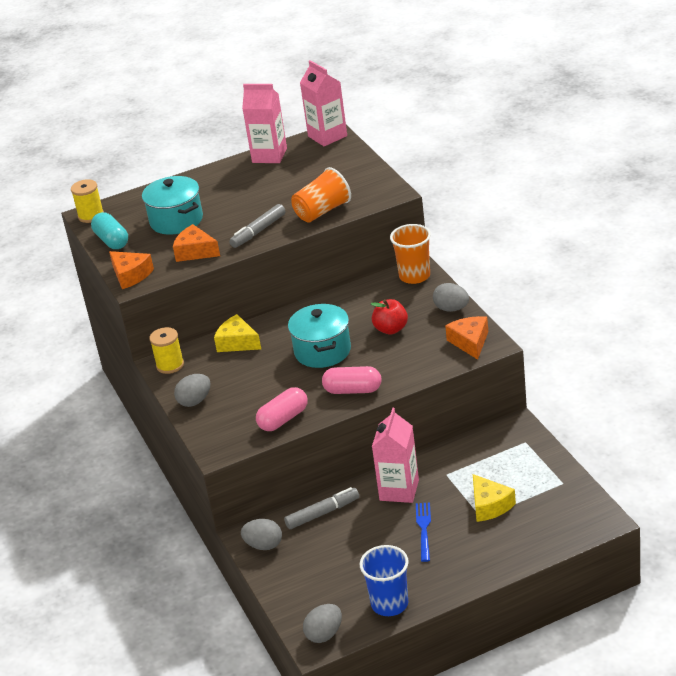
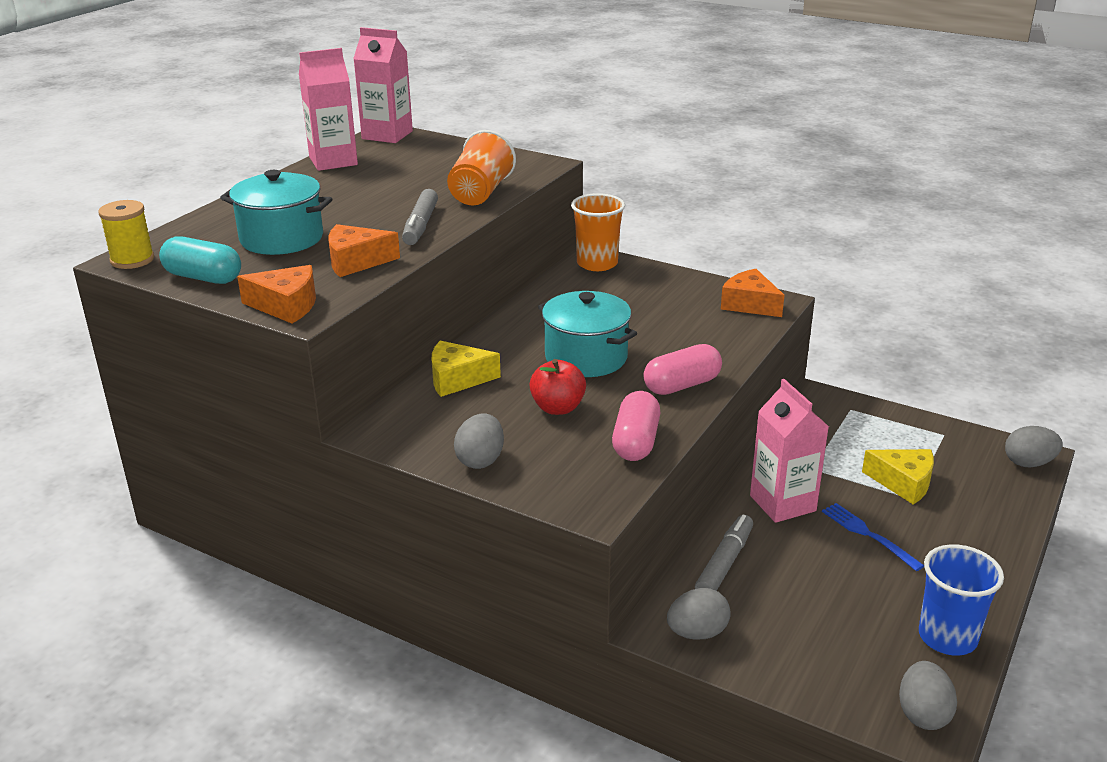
camera: 40 degrees left, 5 degrees down
(170, 365) = (388, 430): yellow spool -> none
(391, 329) = (640, 316): red apple -> red apple (558, 408)
(451, 309) = (683, 281): grey egg -> grey egg (1028, 463)

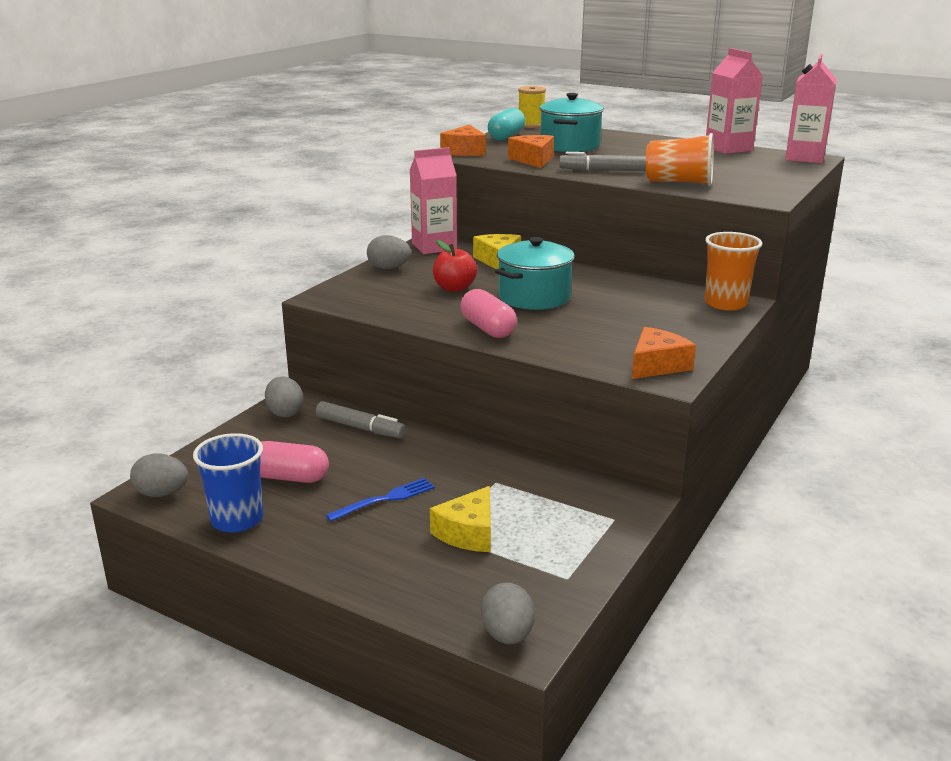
camera: 90 degrees right, 5 degrees down
(636, 442) = (402, 310): pink capsule -> pink capsule (289, 477)
(782, 503) = (438, 460): pink carton -> pink carton (434, 247)

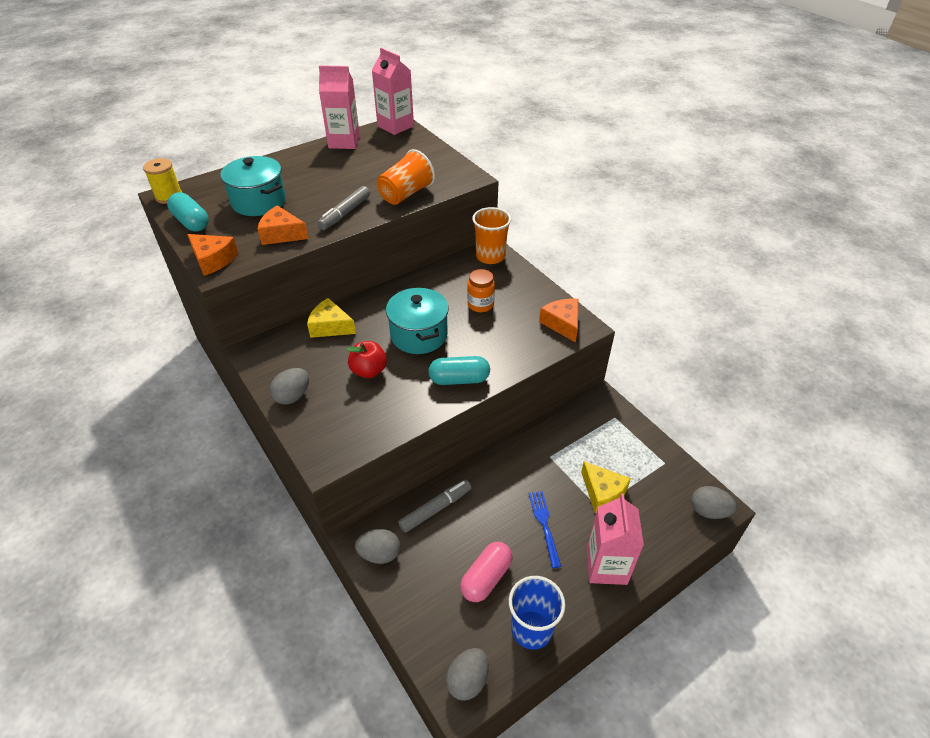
camera: 65 degrees left, 20 degrees up
(434, 247) = (266, 352): pink carton -> pink carton (606, 566)
(488, 329) = (459, 379): pink capsule -> turquoise capsule
(626, 315) = (480, 305): none -> orange jar

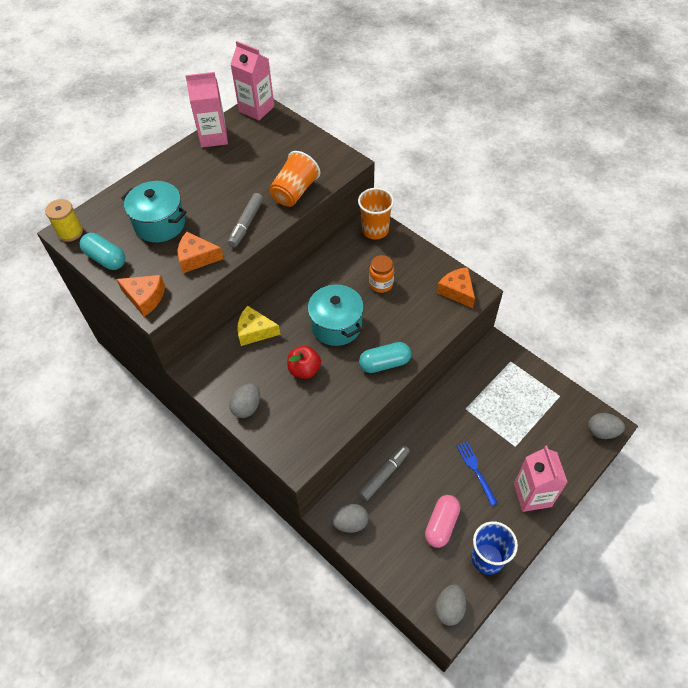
camera: 10 degrees left, 10 degrees up
(602, 492) = (515, 432): yellow cheese -> none

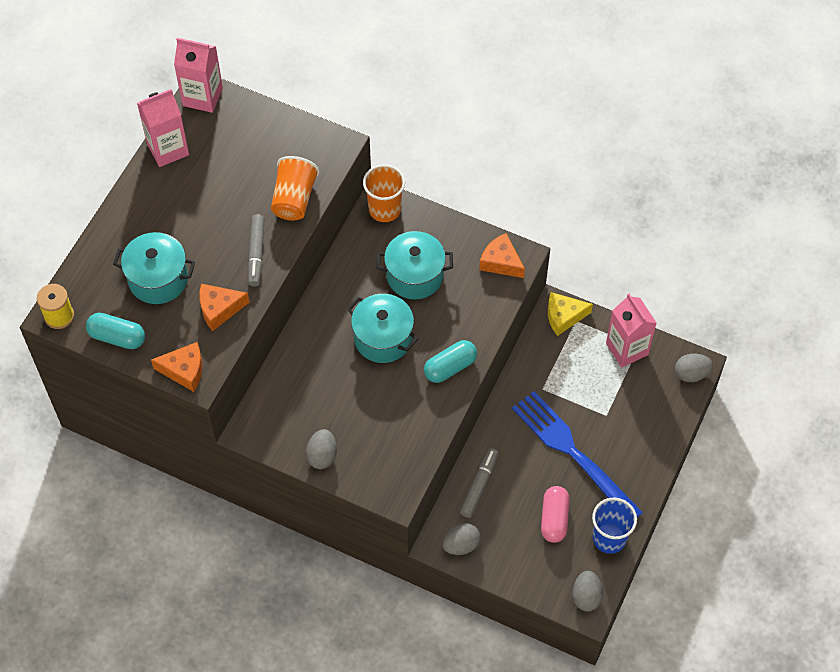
camera: 20 degrees left, 5 degrees up
(255, 331) = (295, 369): yellow cheese -> yellow cheese (564, 316)
(304, 370) = (367, 398): red apple -> none
(381, 284) = (415, 276): orange jar -> turquoise pot
(476, 470) = (573, 453): blue fork -> blue fork, size x2.19
(532, 495) = (637, 461): pink carton -> pink carton (627, 349)

